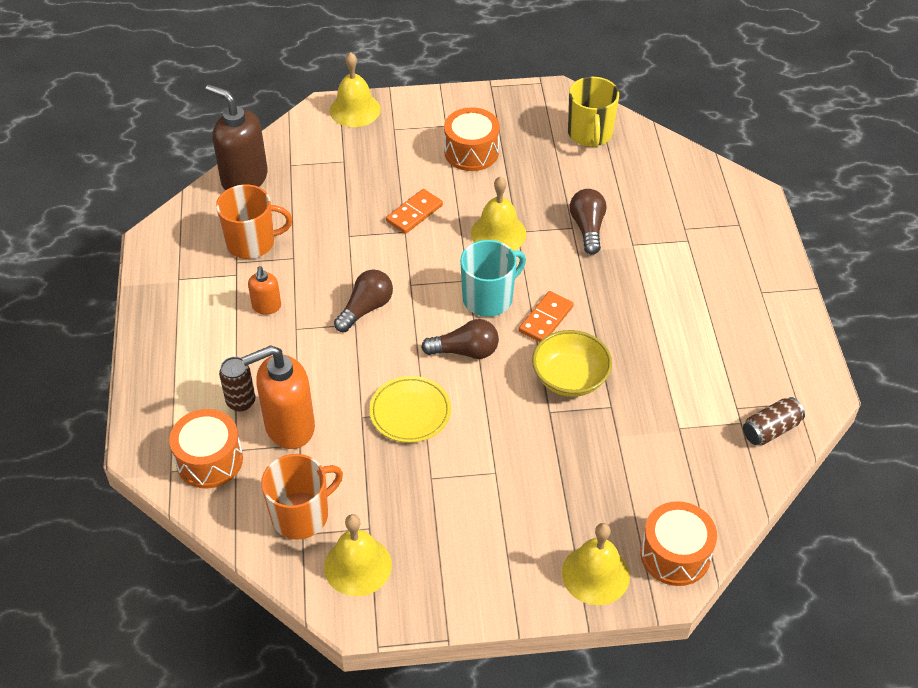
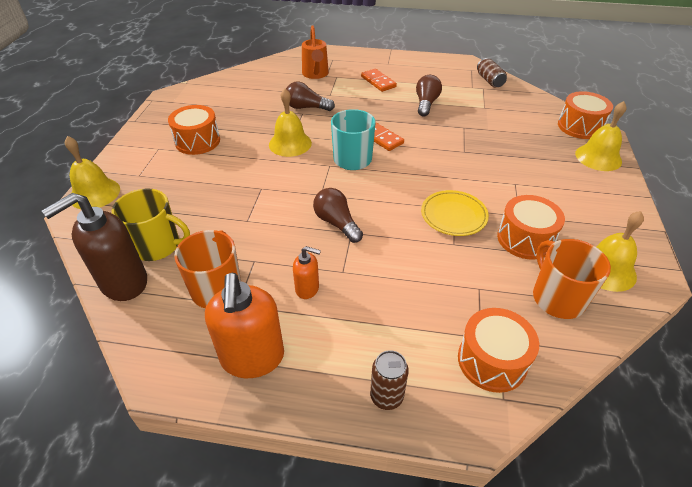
camera: 75 degrees left, 5 degrees down
(241, 402) = (422, 325): brown can -> brown can (386, 397)
(289, 427) = (458, 292): orange soap dispenser -> orange soap dispenser (252, 358)
(388, 484) = (525, 239): none -> orange drum
(414, 213) = (244, 180): orange domino -> orange domino (378, 82)
(465, 351) = (400, 178): brown light bulb -> brown light bulb (426, 103)
(570, 378) = (437, 138): yellow bowl -> none
(590, 134) = (220, 91): yellow mug -> yellow mug (157, 245)
(682, 216) = (315, 74): none -> orange watering can

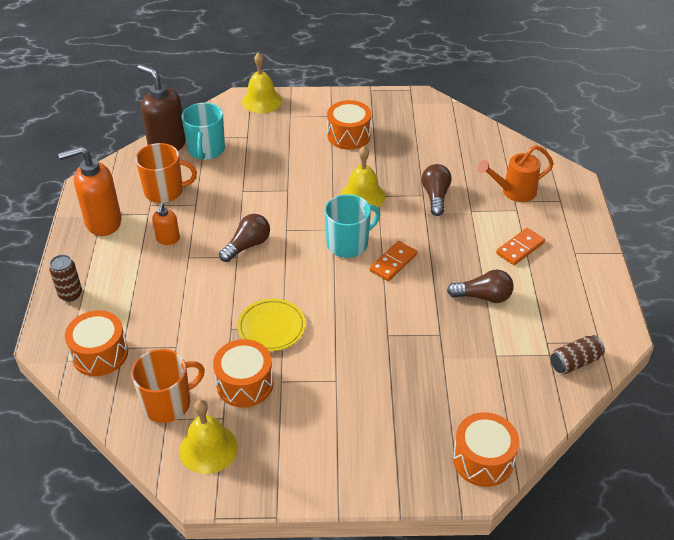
camera: 80 degrees right, 0 degrees up
(157, 245) = (206, 150): yellow mug -> turquoise mug
(598, 157) = (411, 471): yellow bell -> none

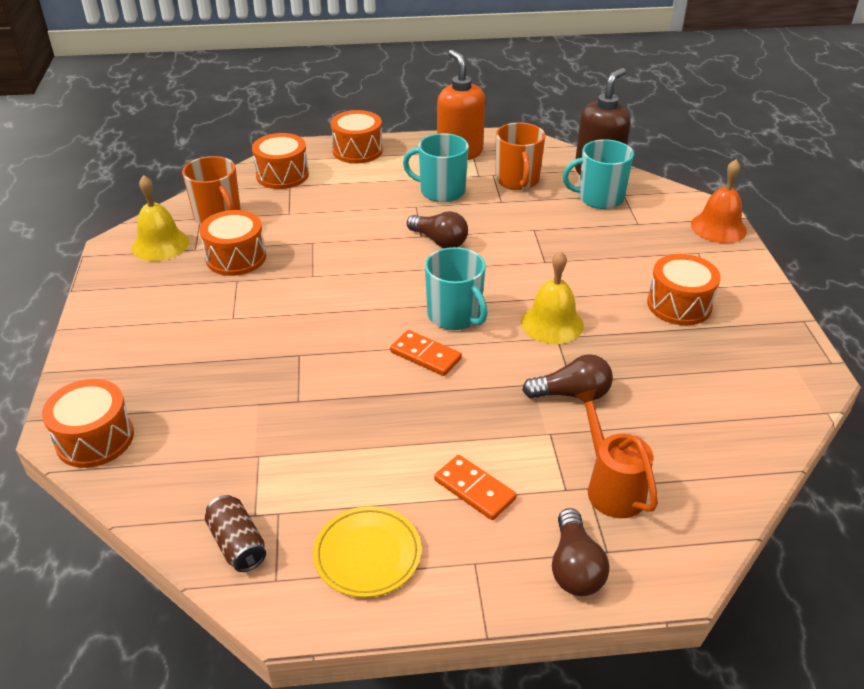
camera: 85 degrees right, 5 degrees down
(70, 294) = (357, 150): brown can -> orange drum
(168, 239) = (441, 191): orange soap dispenser -> turquoise mug
(261, 101) = (718, 227): yellow bell -> orange bell
(271, 327) = (313, 268): yellow plate -> yellow plate (367, 554)
(483, 296) = (367, 444): brown light bulb -> brown light bulb (575, 567)

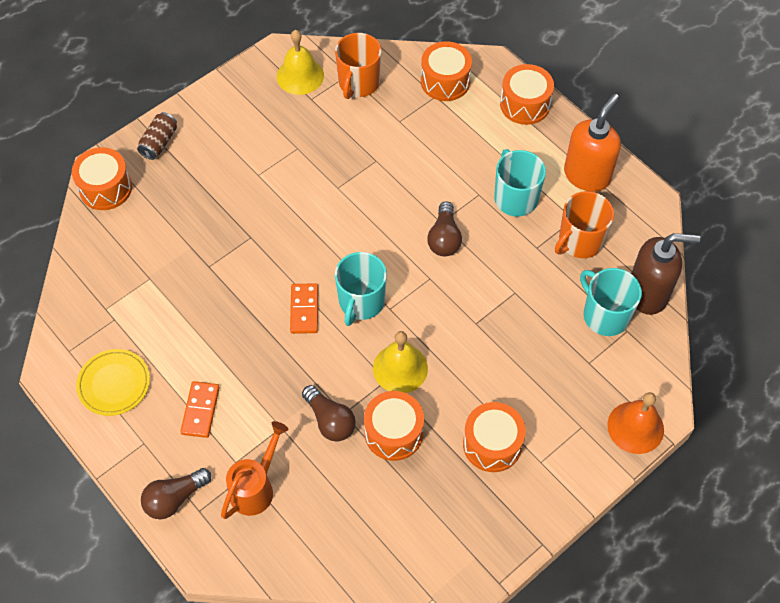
camera: 55 degrees right, 20 degrees up
(236, 258) = (321, 129): orange drum -> orange drum (393, 433)
(237, 544) = (80, 315): brown can -> brown can (159, 142)

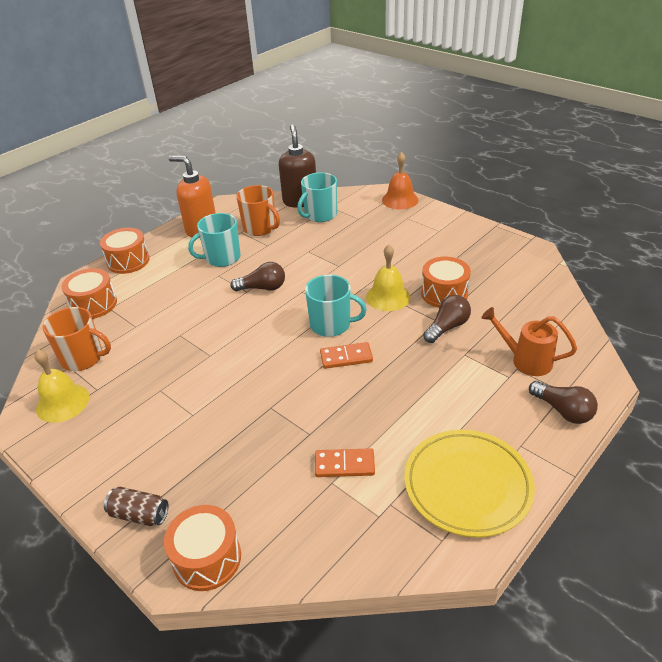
camera: 95 degrees left, 20 degrees down
(114, 384) = (467, 485): yellow plate -> yellow plate, size x1.59
(200, 410) = (470, 409): orange domino -> orange domino (344, 465)
(492, 444) = (434, 250): orange drum -> none

